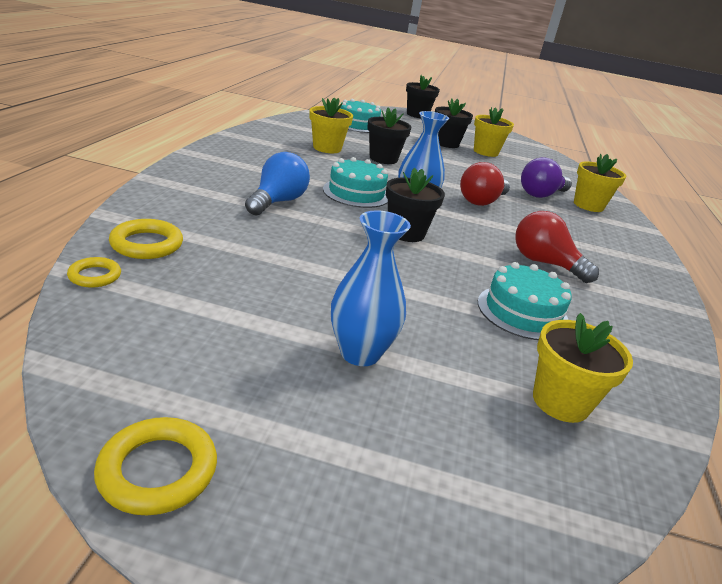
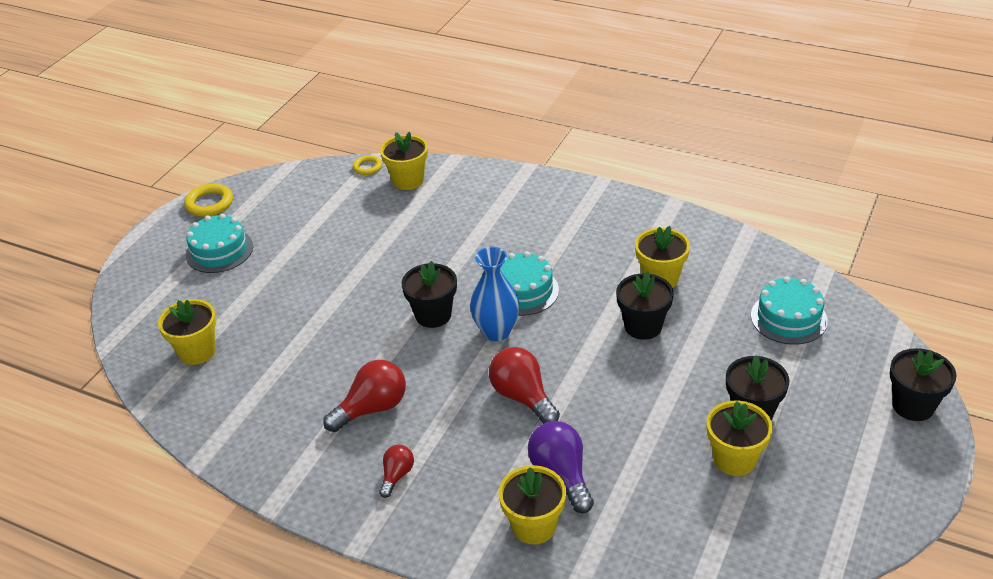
camera: 110 degrees right, 10 degrees up
(147, 244) = (408, 180): yellow ring -> yellow flower pot
(277, 202) = (490, 238): blue light bulb -> none
(360, 353) = (268, 268): blue vase -> none
(522, 312) = (295, 363): turquoise cake -> turquoise cake (219, 251)
(600, 251) = (397, 475): none -> red light bulb

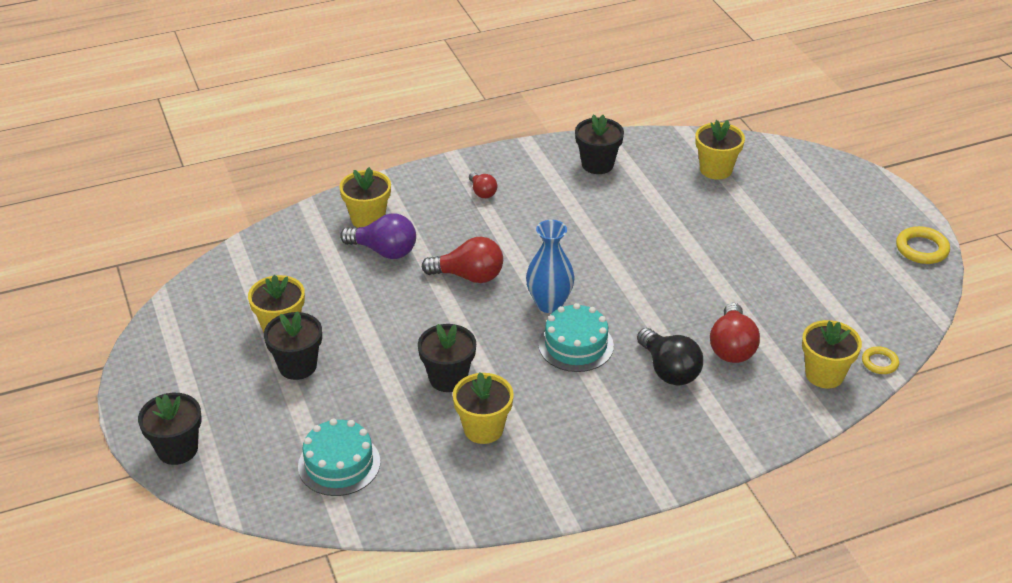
camera: 130 degrees right, 0 degrees up
(219, 251) = (837, 226): turquoise cake -> none
(372, 408) = (553, 211): red light bulb -> red light bulb (732, 347)
(433, 315) = (611, 285): black flower pot -> black flower pot (597, 164)
(490, 238) = (669, 370): none -> black light bulb

